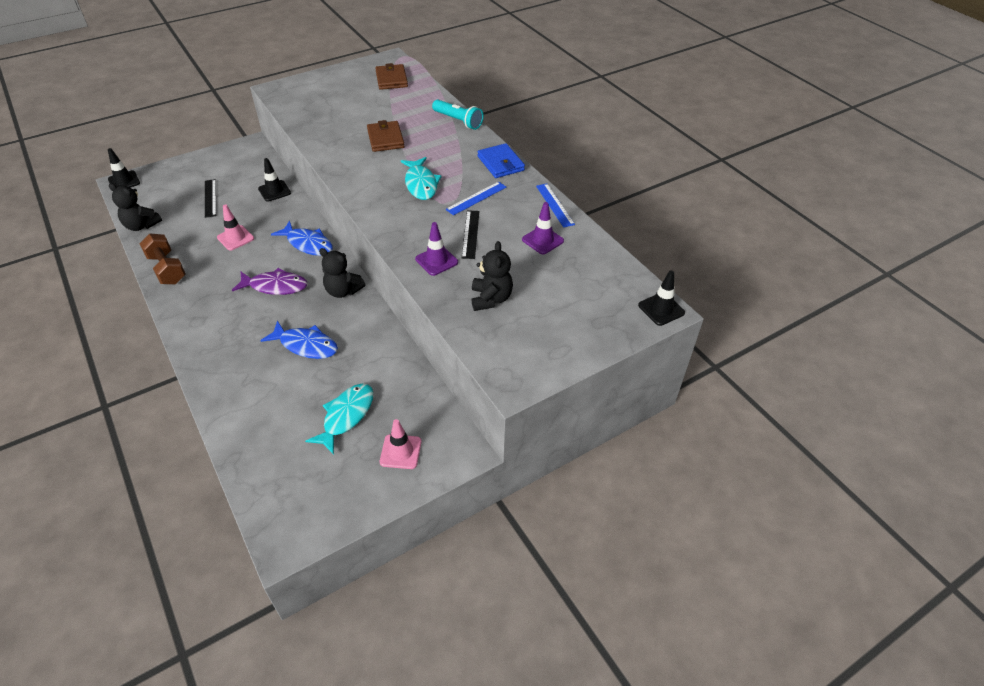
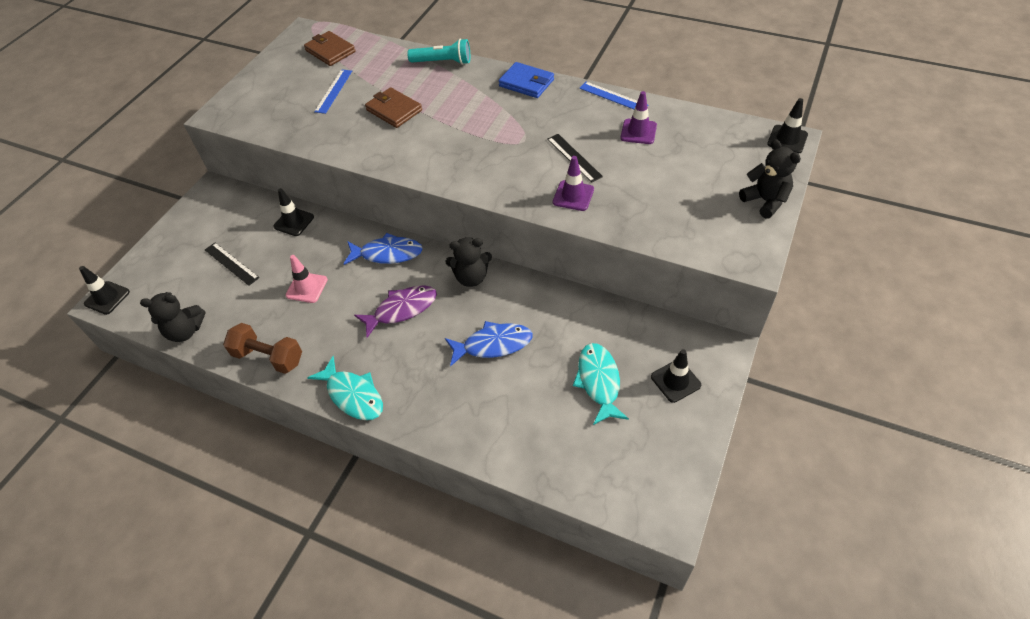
camera: 30 degrees left, 5 degrees up
(400, 452) = (675, 381): pink traffic cone -> black traffic cone
(421, 184) = (478, 136): turquoise fish -> turquoise fish (353, 395)
(476, 198) = (542, 124): blue ruler -> blue ruler (333, 91)
(491, 299) = (655, 203): black teddy bear -> black teddy bear (765, 201)

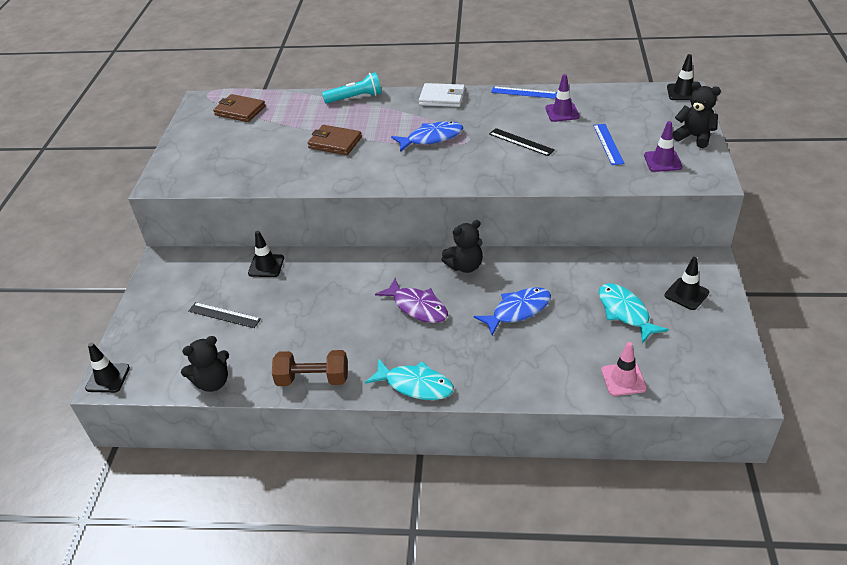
camera: 20 degrees left, 10 degrees down
(307, 287) = (314, 314): pink traffic cone -> pink traffic cone (623, 379)
(333, 91) = (265, 140): blue ruler -> blue ruler (608, 144)
(388, 254) = (375, 268): blue fish -> blue fish (431, 138)
(402, 309) = (417, 307): purple fish -> purple fish turned 90 degrees clockwise
(526, 83) = (442, 98): blue wallet -> white wallet
(573, 196) = (539, 169): purple traffic cone -> purple traffic cone (662, 161)

